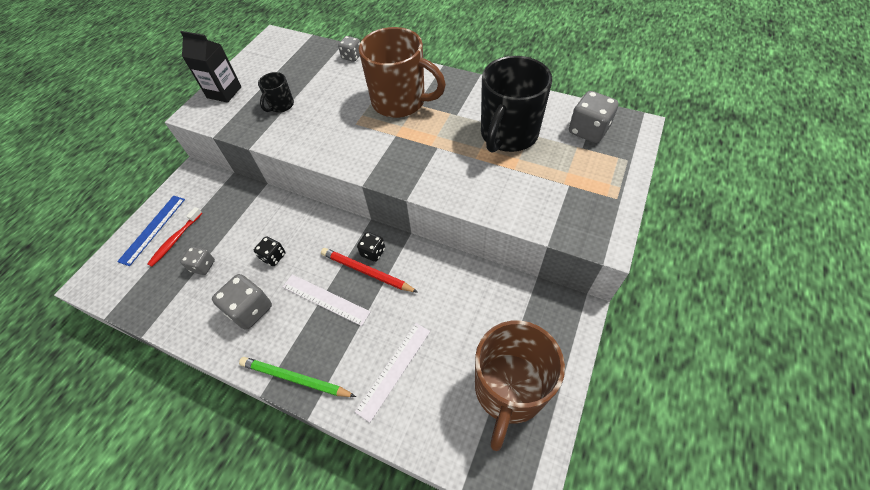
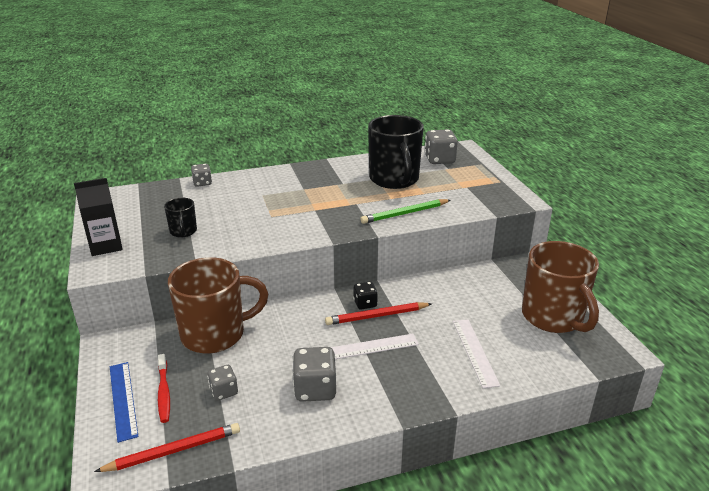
camera: 45 degrees left, 25 degrees down
(132, 293) = (173, 451): none -> red pencil
(273, 257) = (285, 349): black dice -> none
(295, 378) = (414, 401): green pencil -> green pencil (404, 214)
(400, 102) = (289, 192): brown mug -> brown mug (215, 334)

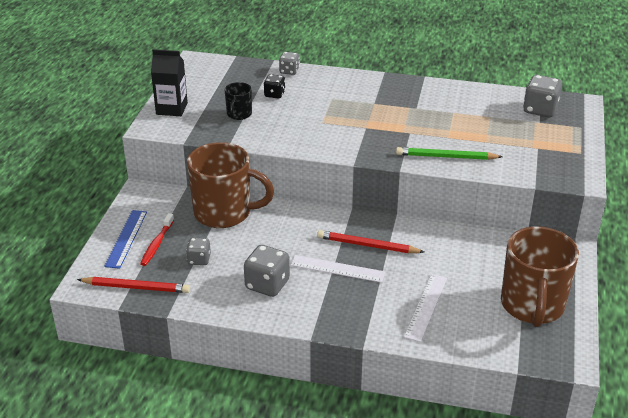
camera: 30 degrees right, 5 degrees up
(365, 304) = (366, 231): black dice -> black dice (274, 94)
(394, 179) = (470, 118): black mug -> none

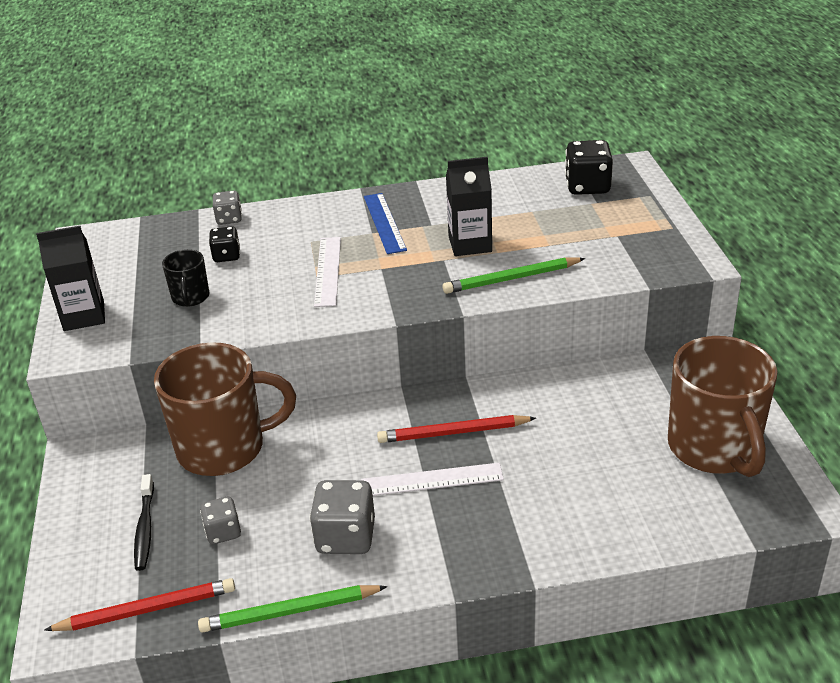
camera: 20 degrees left, 0 degrees up
(126, 238) = (92, 535): blue ruler -> blue ruler (384, 223)
(157, 244) = (145, 528): red toothbrush -> black toothbrush
(213, 314) = (290, 612): none -> green pencil
(426, 307) = (582, 496): white ruler -> white ruler (327, 271)
(433, 127) = (470, 244): none -> black carton
(540, 110) = (587, 187): grey dice -> black dice

